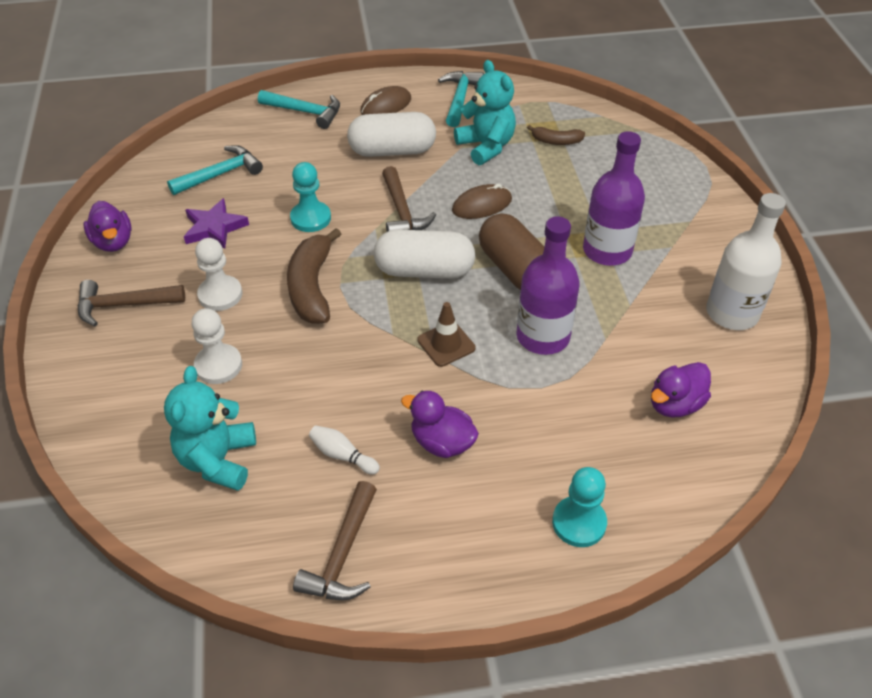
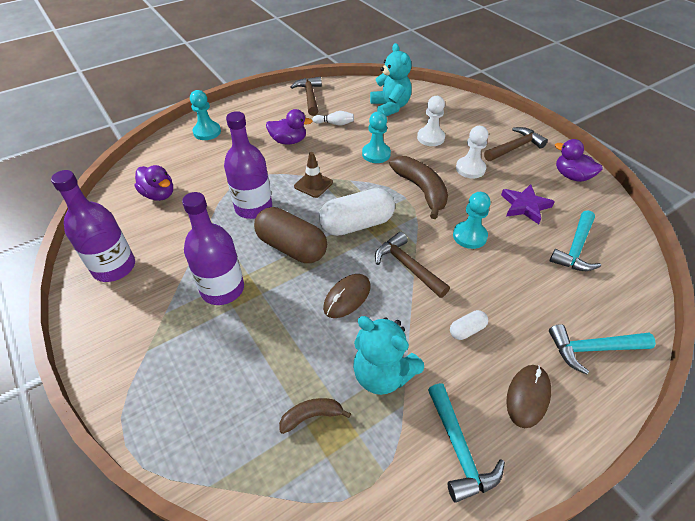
camera: 155 degrees right, 0 degrees up
(324, 364) = (376, 154): none -> turquoise pawn
(392, 151) = (467, 330): white capsule -> white capsule, size x0.46
(675, 404) = (159, 194): purple duck -> purple duck turned 105 degrees clockwise
(732, 313) = (114, 267): white bottle -> purple bottle

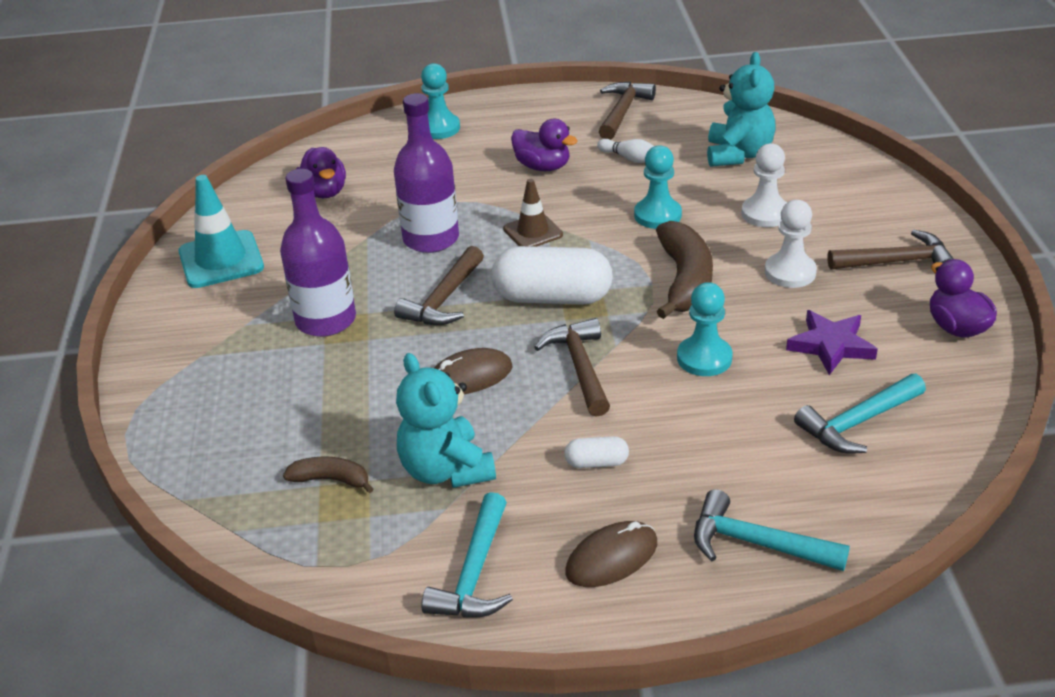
camera: 30 degrees right, 10 degrees down
(114, 267) = (221, 260): purple bottle -> turquoise traffic cone
(292, 247) = (444, 300): brown capsule -> brown hammer

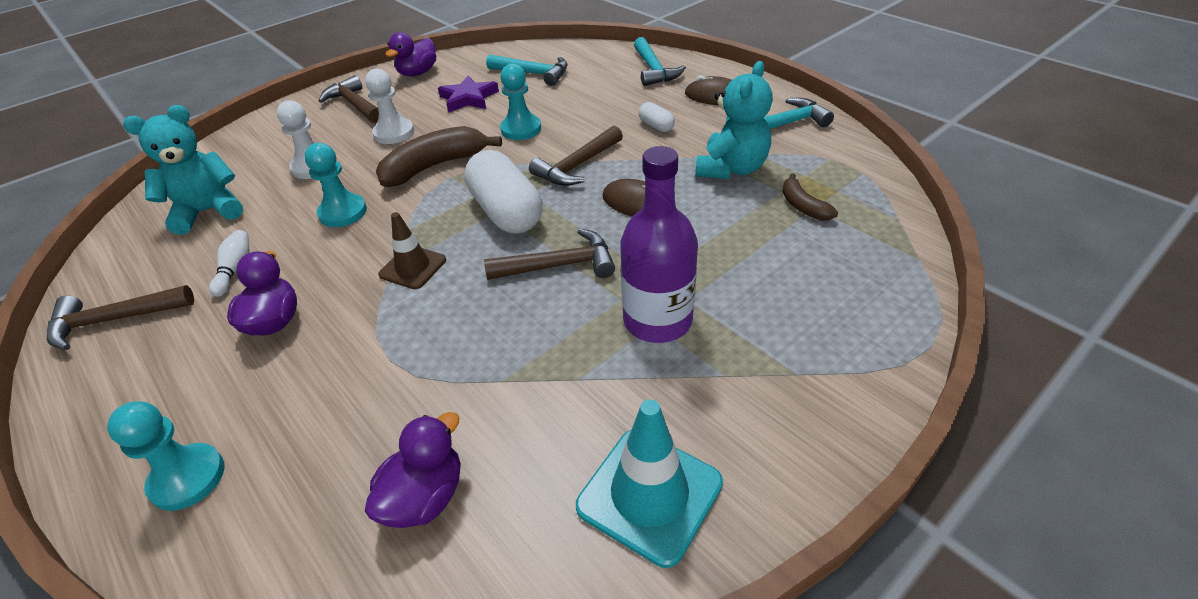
camera: 125 degrees left, 5 degrees up
(431, 239) = (469, 328): purple bottle -> none

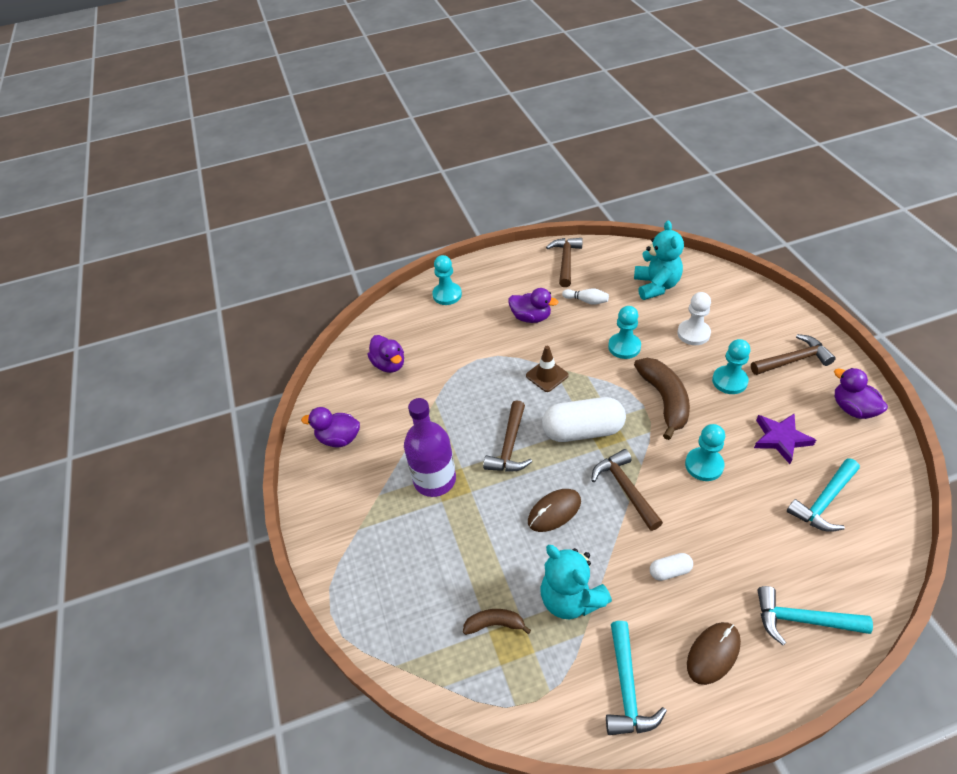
camera: 115 degrees right, 5 degrees up
(394, 133) = (729, 381): white pawn -> turquoise pawn
(649, 494) = (339, 438): turquoise traffic cone -> purple duck

